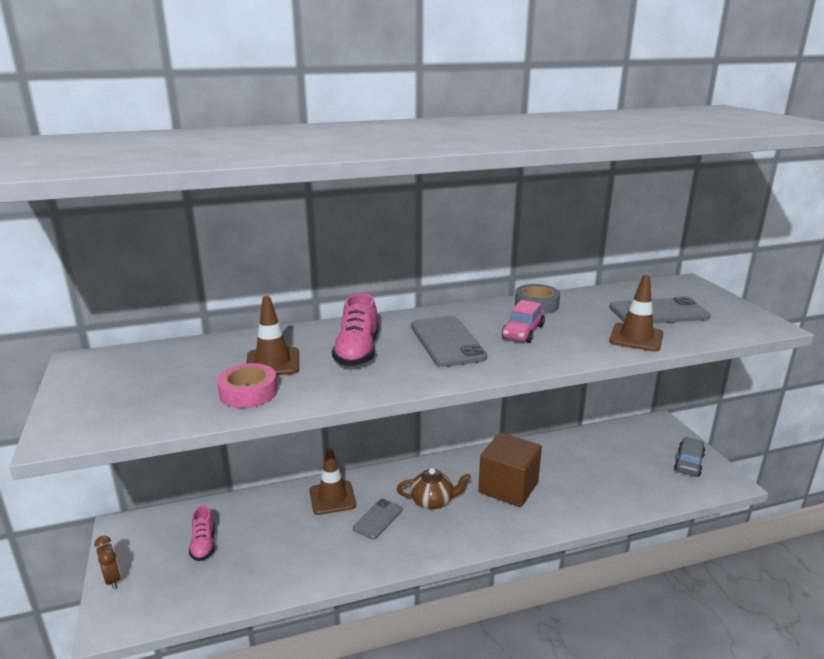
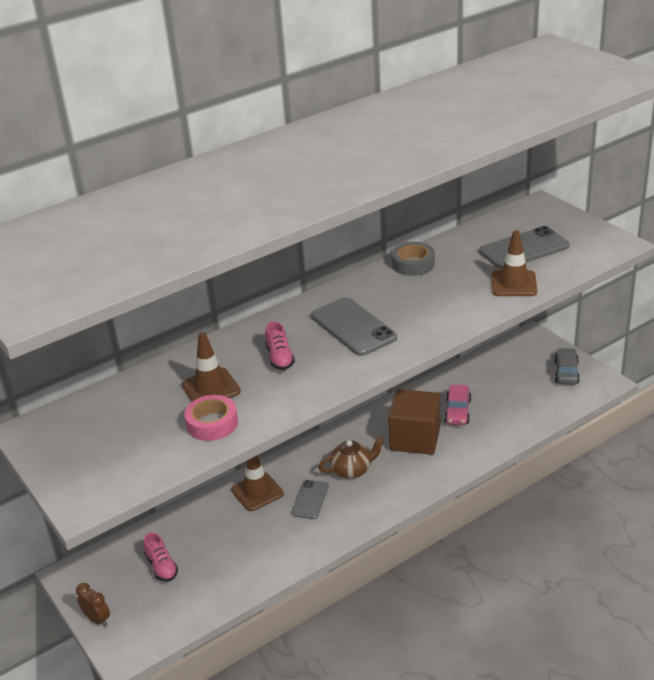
camera: 15 degrees left, 10 degrees up
(357, 352) = (280, 358): pink shoe -> pink shoe, size x0.64
(523, 332) = (414, 300): pink car -> pink car (457, 411)

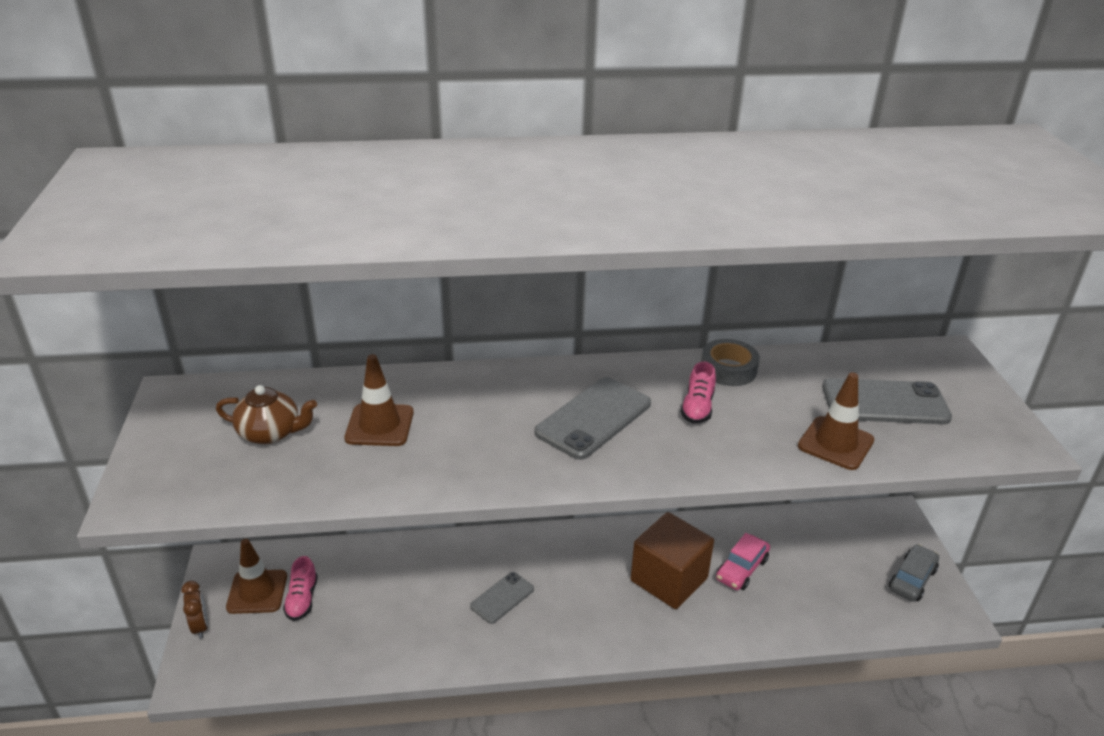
camera: 25 degrees right, 0 degrees up
(212, 423) = (341, 468): pink tape -> none
(257, 492) = (456, 561): brown traffic cone -> brown traffic cone (257, 592)
(280, 358) = (481, 421): pink shoe -> pink shoe (697, 408)
(352, 470) = (572, 584): brown teapot -> brown teapot (271, 433)
(353, 327) = (594, 418): grey phone -> grey phone turned 45 degrees clockwise

